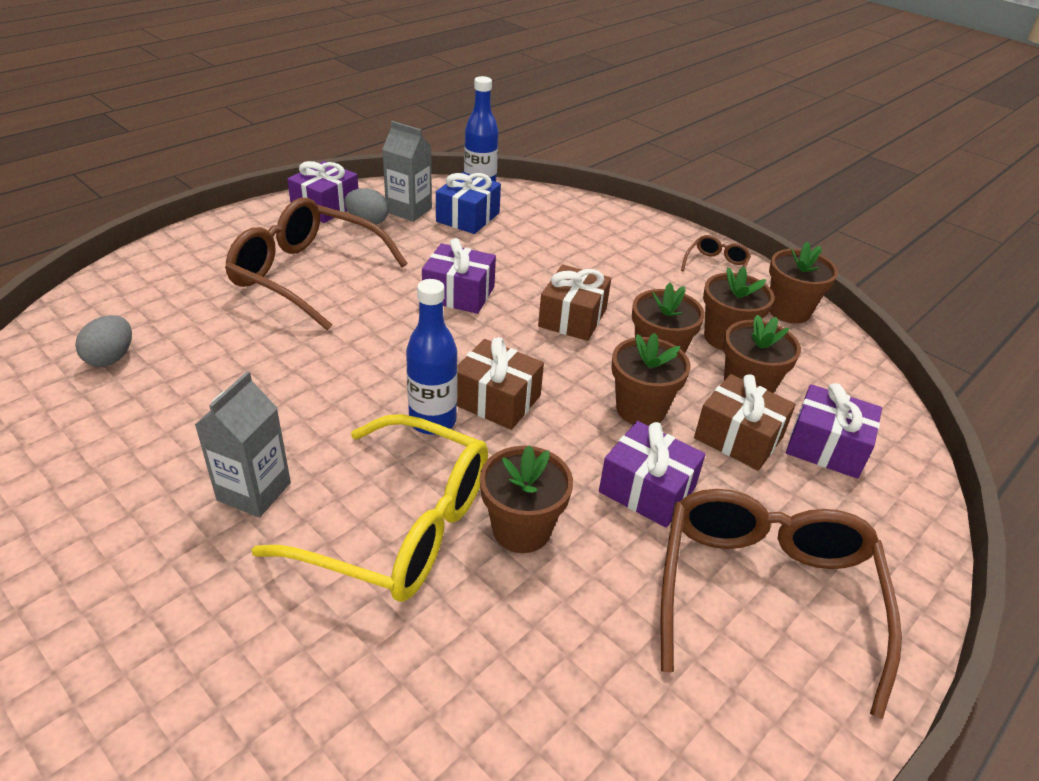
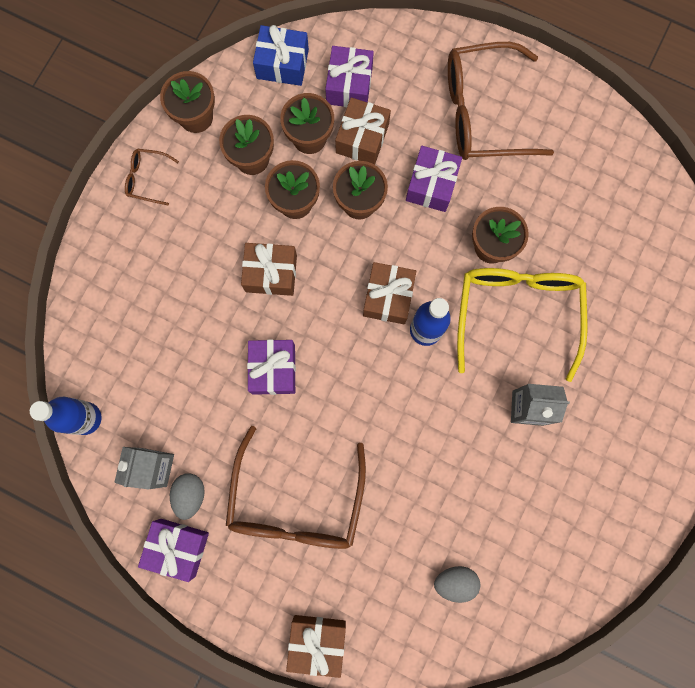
camera: 105 degrees left, 40 degrees up
(161, 255) = (317, 641): none -> brown gift
(468, 217) = (146, 408): blue gift -> blue gift (282, 64)

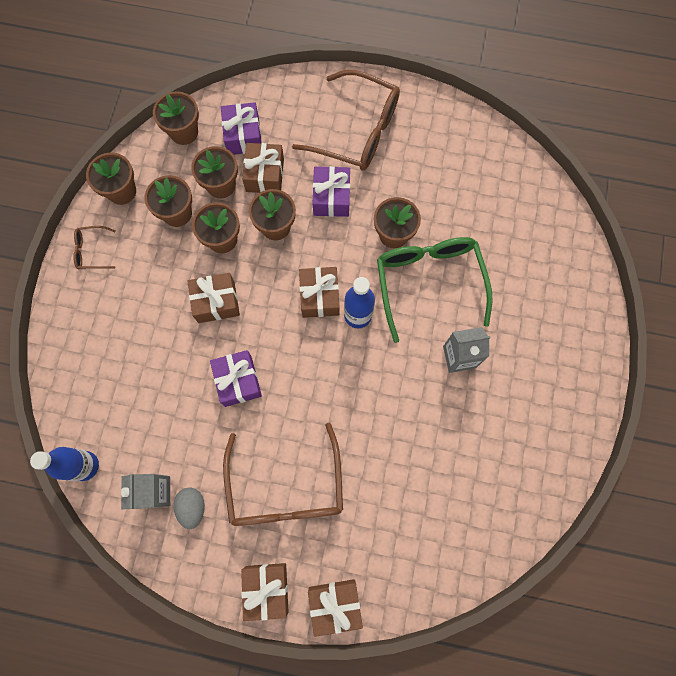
camera: 15 degrees left, 5 degrees down
(178, 547) = (192, 556): purple gift -> none
(248, 604) = (267, 589): none -> brown gift
(282, 64) = (184, 132): blue gift -> brown flower pot
(455, 581) = (439, 519): grey egg -> none
(482, 112) = (357, 131): brown glasses -> brown glasses turned 135 degrees counterclockwise
(517, 313) = (429, 282): yellow glasses -> green glasses

